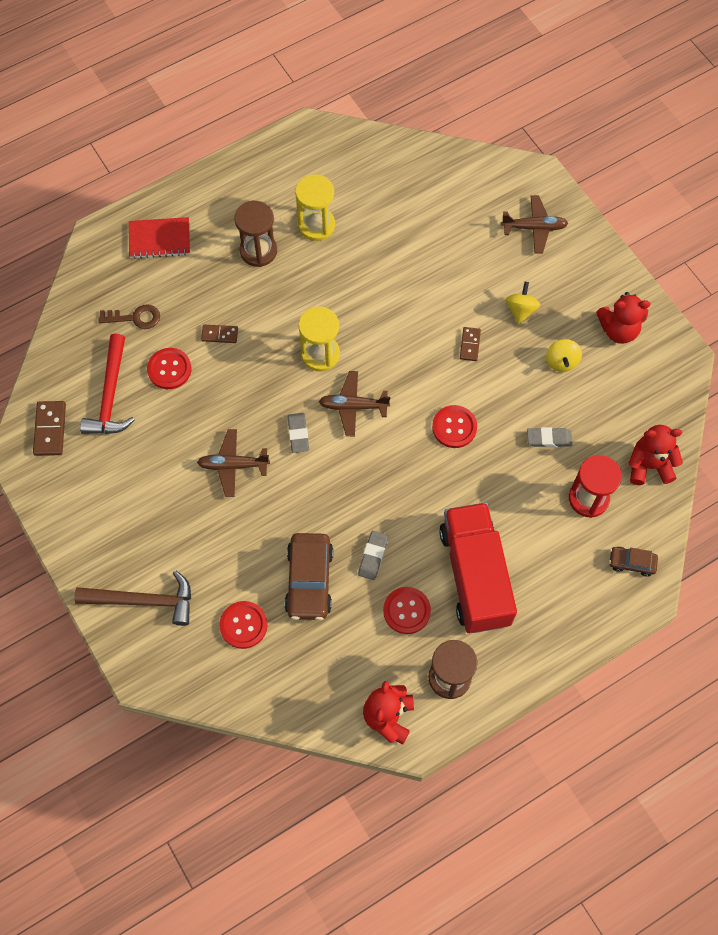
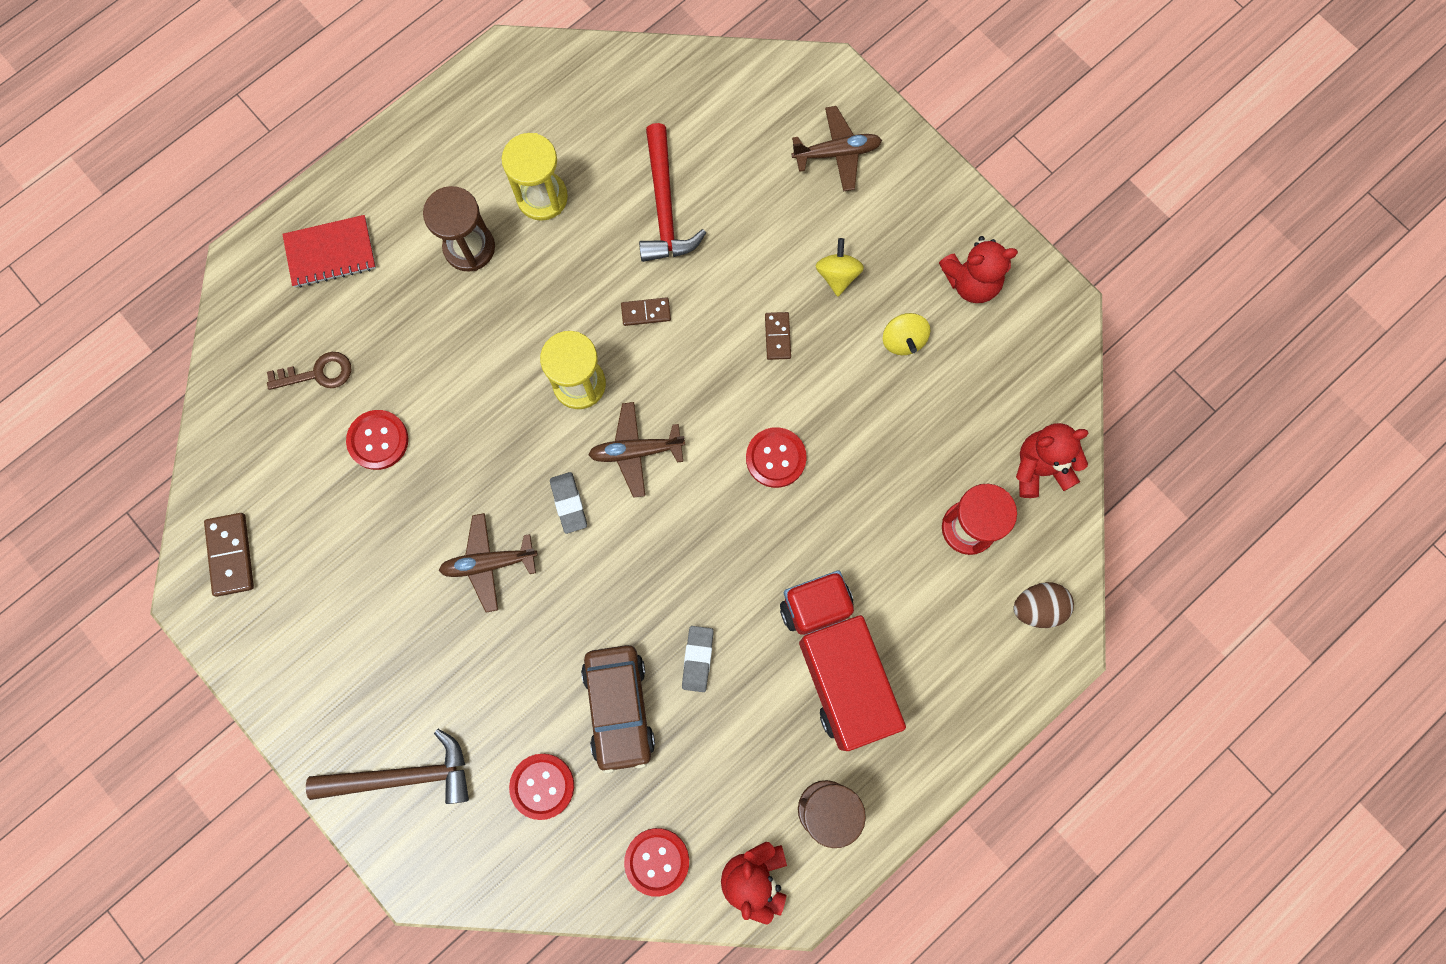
camera: 10 degrees left, 10 degrees up
(110, 395) = (304, 492): red hammer -> red hammer (664, 206)
(219, 334) = (438, 378): brown domino -> brown domino (646, 312)
(406, 611) = (754, 727): red button -> red button (657, 861)
(549, 439) = (903, 453): grey eraser -> none
(631, 563) = (1038, 608): brown car -> brown egg

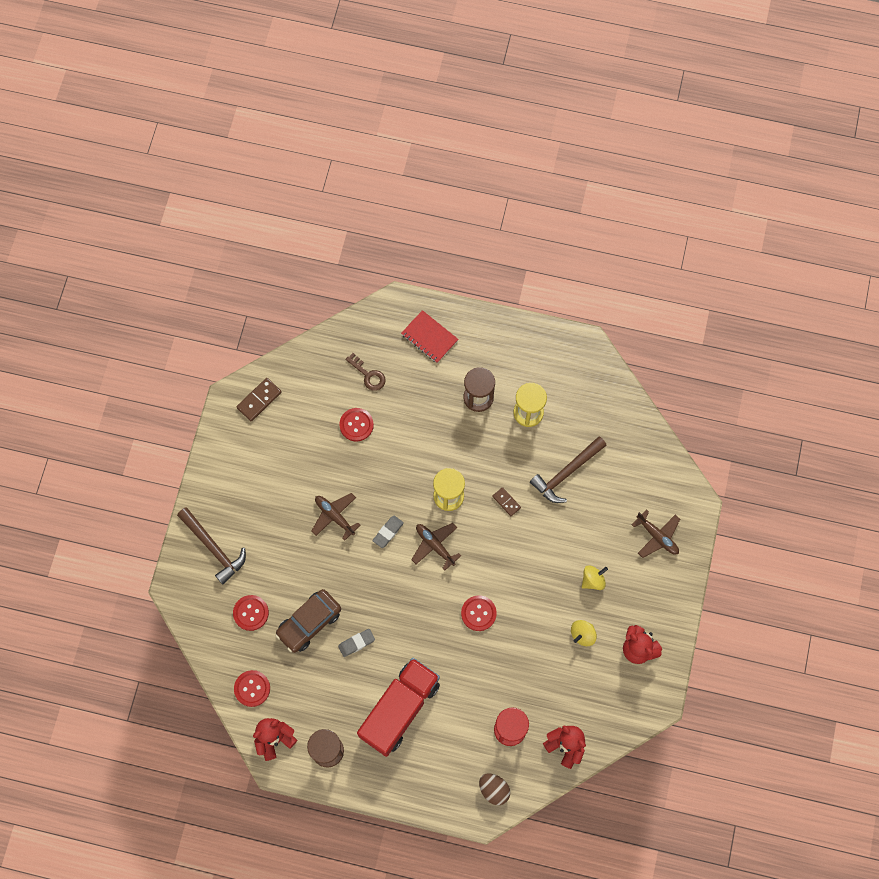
camera: 55 degrees right, 5 degrees down
(664, 206) = (566, 473): red hammer -> brown hammer
(777, 336) = (540, 572): brown domino -> none

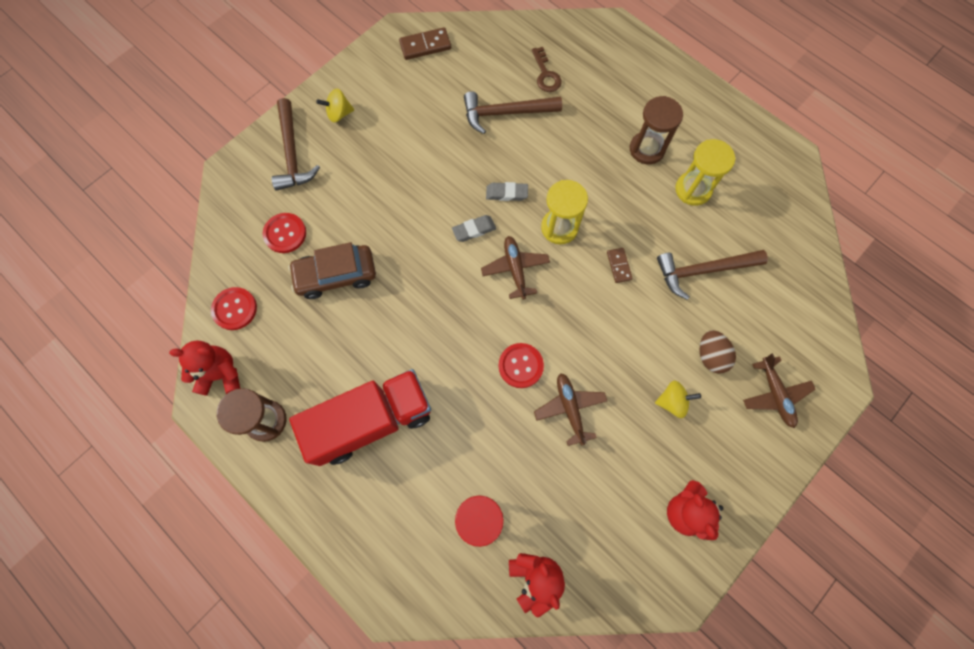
camera: 30 degrees right, 0 degrees up
(334, 516) = (429, 186): brown plane -> brown plane (570, 409)
(356, 425) = (505, 113): red button -> brown hammer
(356, 643) = (370, 323): grey eraser -> grey eraser (506, 193)
(429, 337) = (628, 70): red notebook -> none
(494, 790) = (419, 580): brown egg -> brown egg (710, 356)
(582, 634) = (627, 457): yellow spinning top -> yellow spinning top (339, 114)

